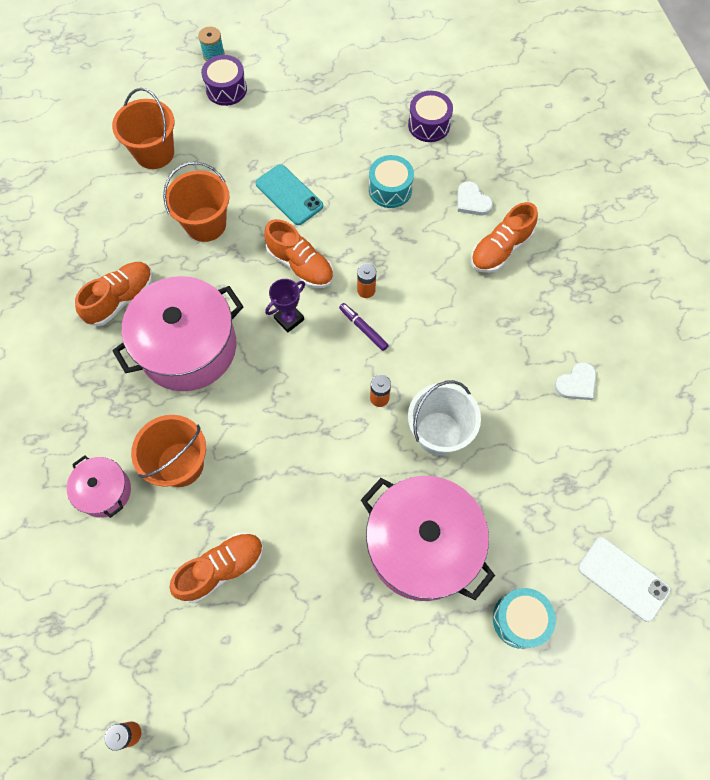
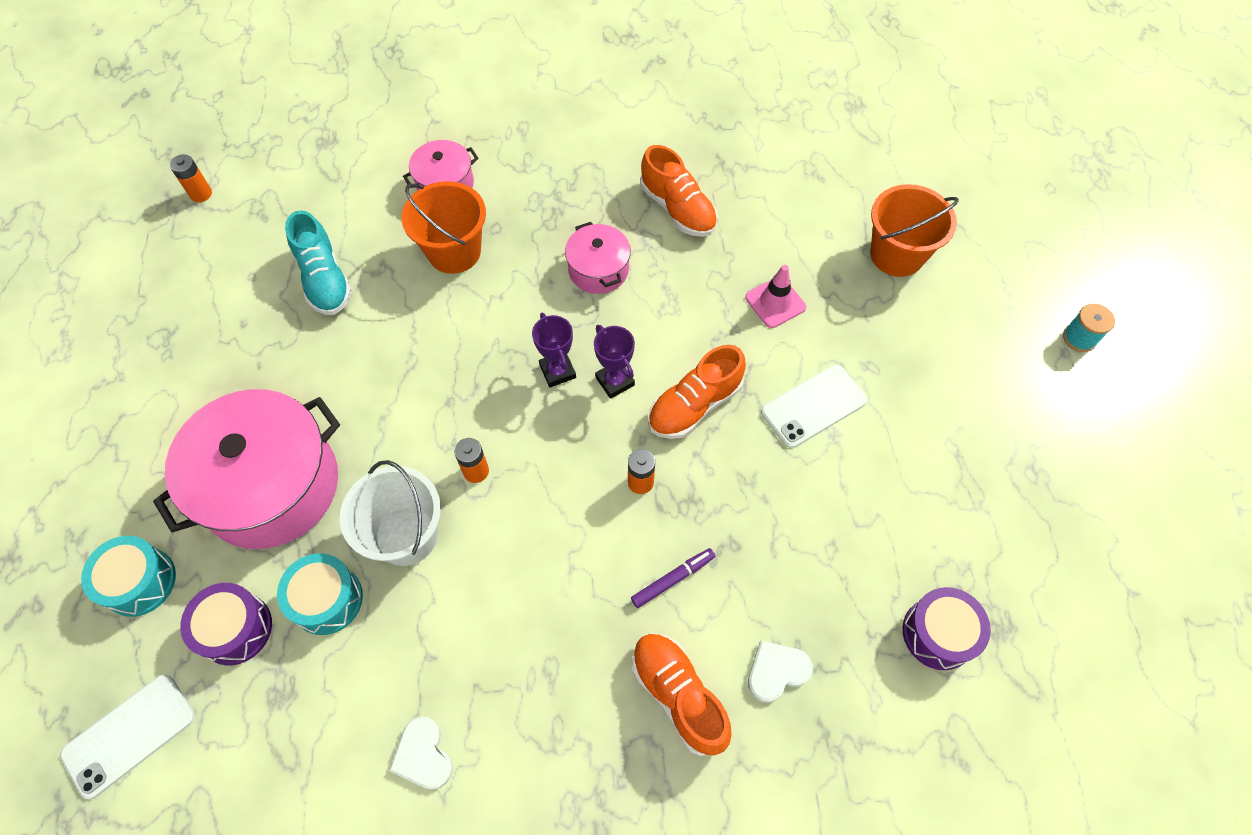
camera: 100 degrees right, 5 degrees down
(188, 347) = (598, 270): pink pot -> pink pot, size x0.50
(205, 224) = (775, 302): orange bucket -> pink traffic cone
(221, 569) = (325, 279): orange shoe -> turquoise shoe
(226, 89) = (1011, 348): purple drum -> purple drum (235, 629)
(286, 359) = (557, 371): none -> purple trophy
(289, 195) = (813, 406): turquoise phone -> white phone
(363, 328) = (581, 468): purple marker -> purple marker (673, 579)
(390, 189) = (811, 546): turquoise drum -> turquoise drum (327, 599)

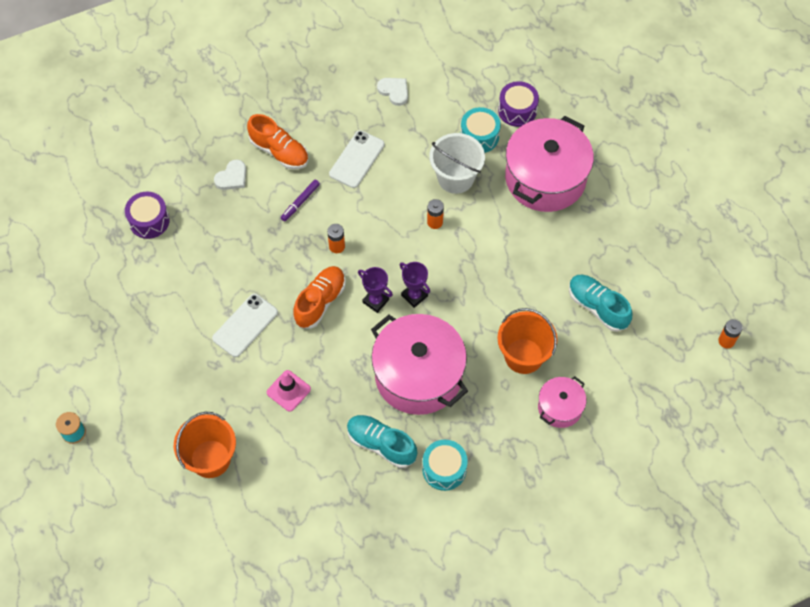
camera: 160 degrees right, 0 degrees up
(129, 735) = (537, 57): white phone -> white phone (357, 159)
(140, 582) = (581, 114): turquoise drum -> turquoise drum (444, 469)
(598, 270) = (418, 375): pink pot -> pink pot, size x1.98
(678, 209) = (381, 444): orange shoe -> turquoise shoe

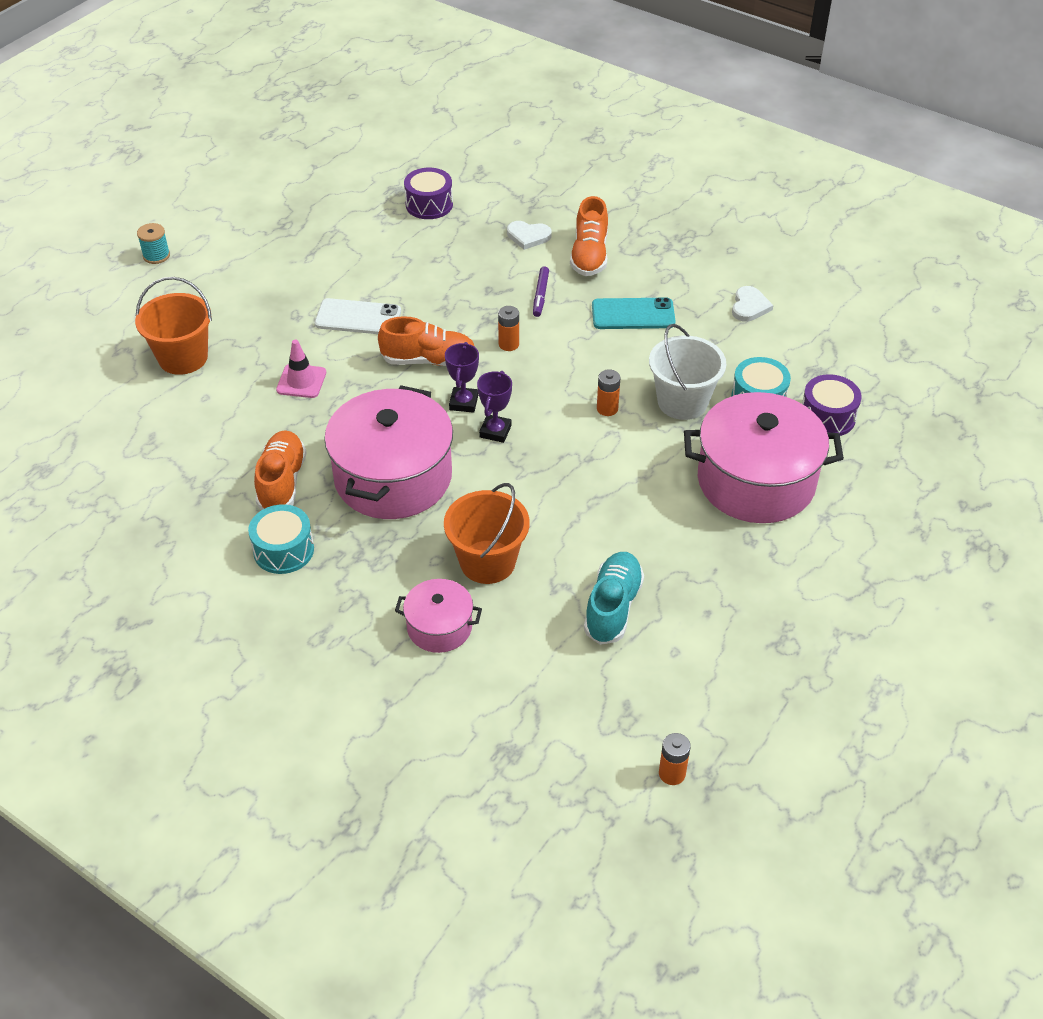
camera: 60 degrees right, 15 degrees down
(300, 202) = (540, 295): purple marker -> purple marker turned 90 degrees counterclockwise
(357, 159) = (633, 314): white phone -> turquoise phone
(381, 444) = (282, 482): turquoise shoe -> orange shoe

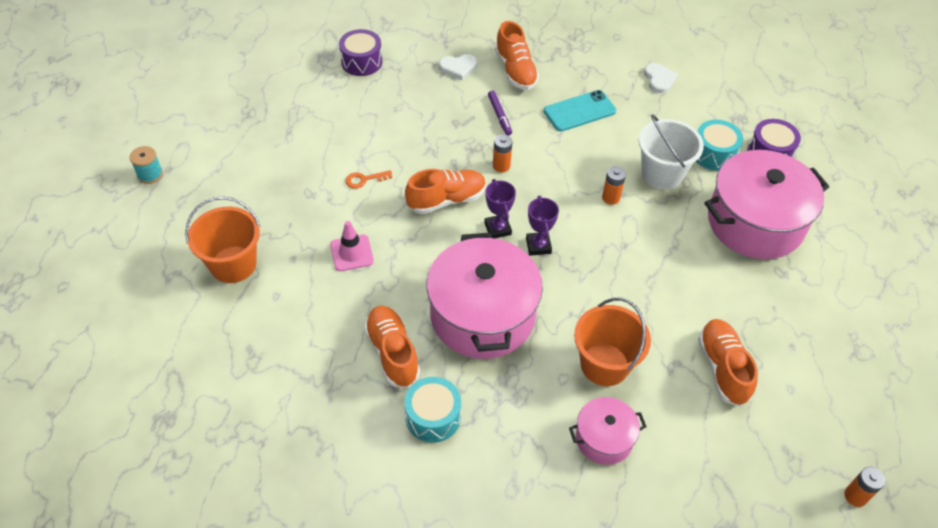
camera: 25 degrees left, 5 degrees up
(358, 318) = (364, 180): white phone -> orange key
(612, 607) = (722, 368): turquoise shoe -> orange shoe

